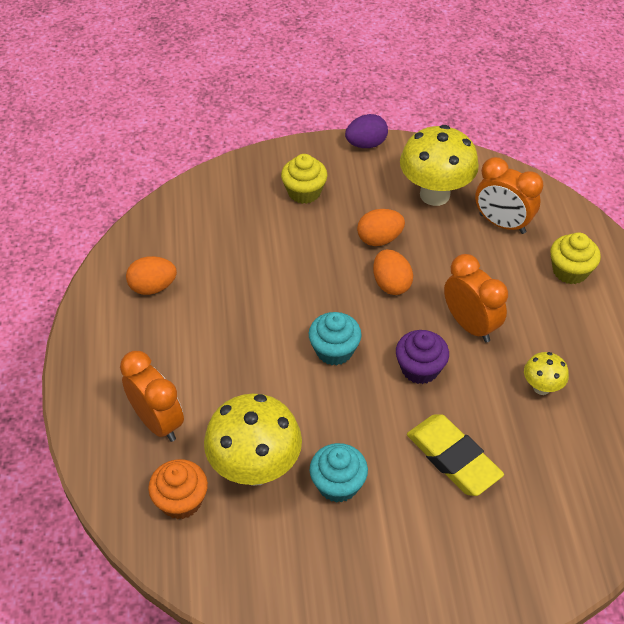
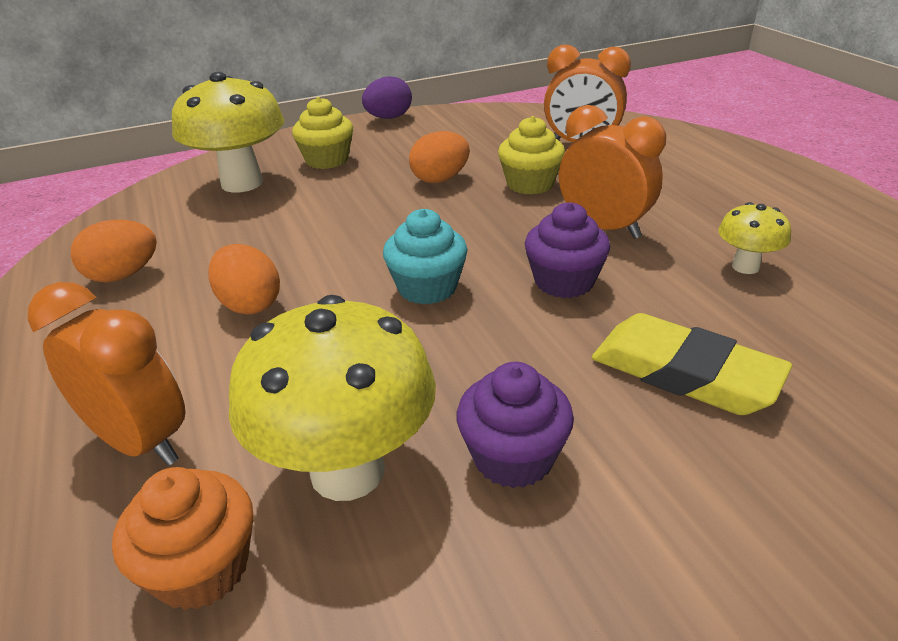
camera: 15 degrees left, 15 degrees down
(338, 484) = (513, 457): turquoise cupcake -> purple cupcake
(391, 284) = (476, 212): orange egg -> orange egg (249, 304)
(434, 195) = (488, 138): yellow mushroom -> yellow mushroom (242, 183)
(570, 271) = (688, 164): yellow cupcake -> yellow cupcake (530, 184)

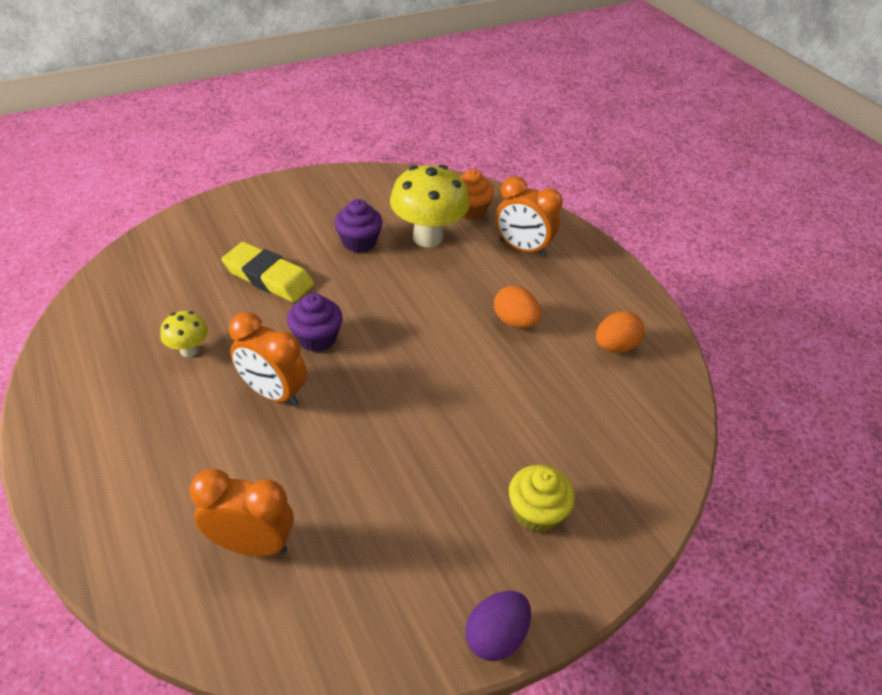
camera: 170 degrees right, 10 degrees up
(242, 183) = (602, 465): yellow mushroom -> none
(427, 288) = (406, 334): turquoise cupcake -> none
(440, 179) = (409, 470): orange egg -> none
(530, 184) = (322, 459): yellow cupcake -> none

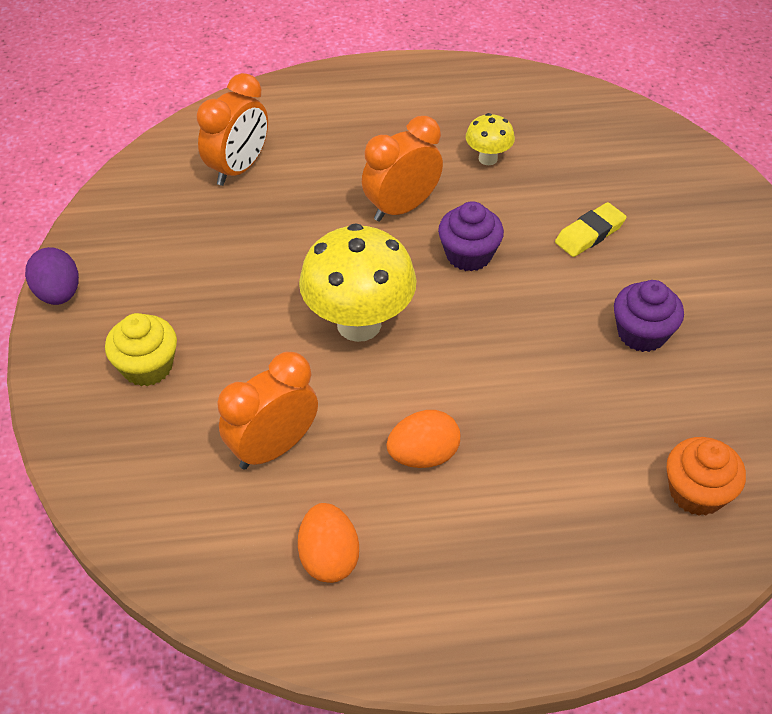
camera: 115 degrees right, 5 degrees up
(268, 277) = (589, 233): yellow eraser -> yellow eraser, size x0.65
(427, 237) = (635, 414): yellow mushroom -> yellow mushroom (359, 324)
(522, 248) = (580, 529): orange clock -> orange clock (273, 448)

